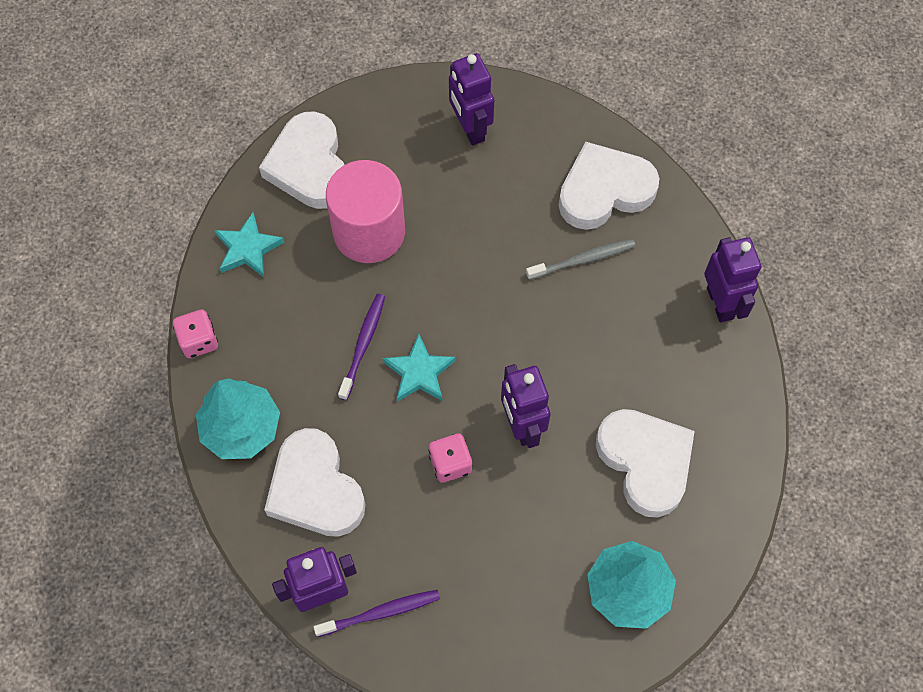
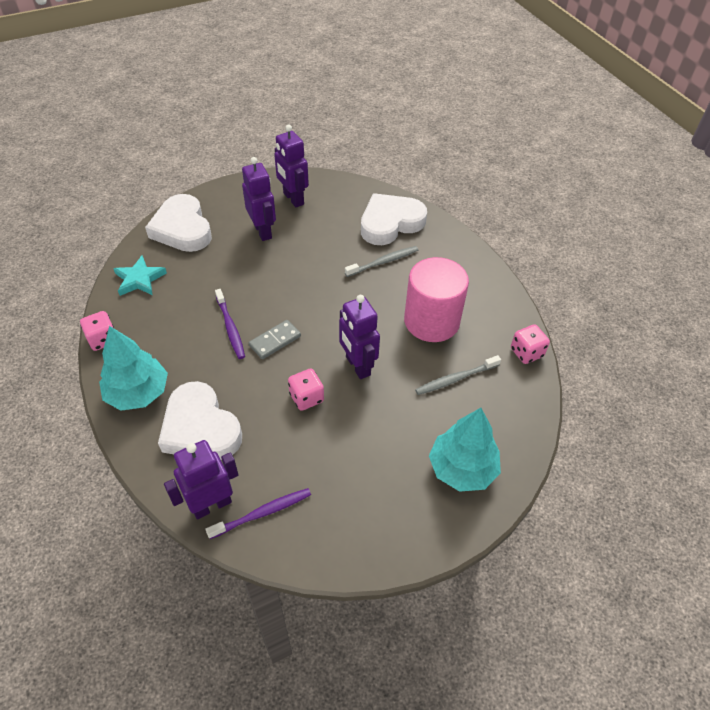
camera: 10 degrees left, 15 degrees down
(363, 344) = (230, 328): purple toothbrush -> purple toothbrush turned 150 degrees clockwise
(369, 232) = (228, 261): pink cylinder -> pink cylinder (431, 321)
(419, 372) = (275, 341): turquoise star -> grey domino
(645, 462) = (455, 379): white heart -> grey toothbrush
(720, 303) = (485, 277): purple robot -> purple robot (263, 231)
(749, 434) = (526, 352): none -> pink dice

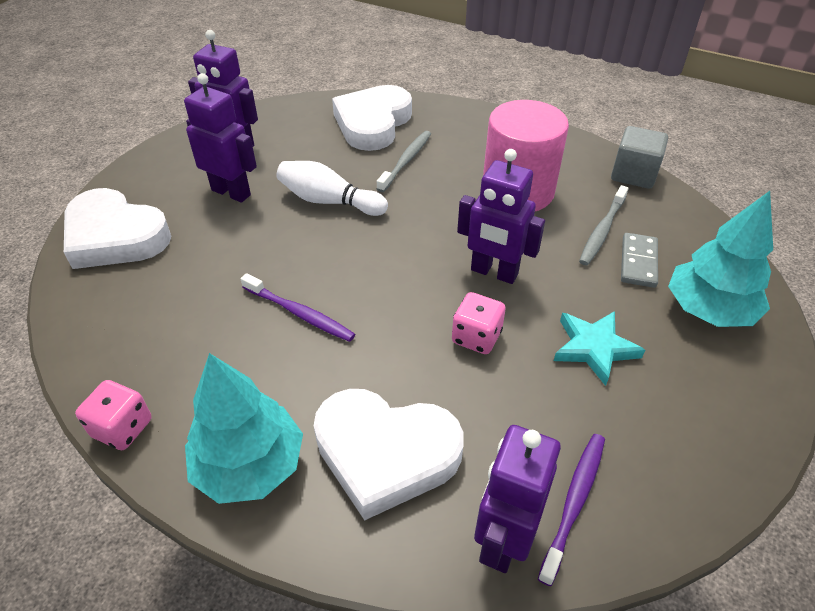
camera: 35 degrees left, 5 degrees down
(139, 279) = (108, 323): turquoise star -> turquoise star (594, 348)
(275, 341) = (372, 298): grey domino -> grey domino (638, 262)
(310, 266) = (329, 201): none -> white bowling pin
(526, 352) = (633, 174): pink dice -> grey cube

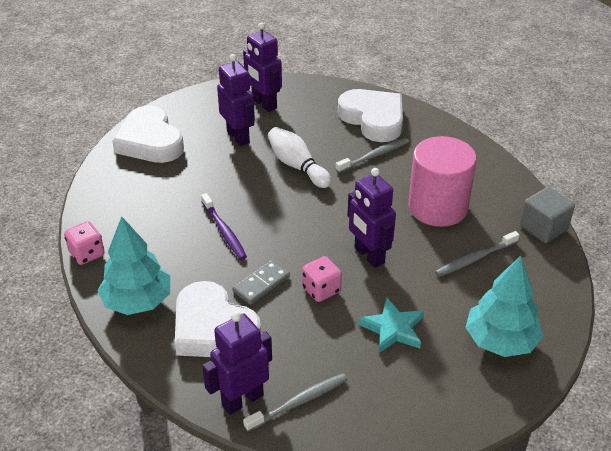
camera: 30 degrees right, 5 degrees down
(373, 123) = (373, 119): white heart -> white heart turned 90 degrees clockwise
(574, 502) = (299, 402): purple toothbrush -> grey toothbrush
(638, 262) = (481, 290): grey domino -> grey domino (261, 284)

